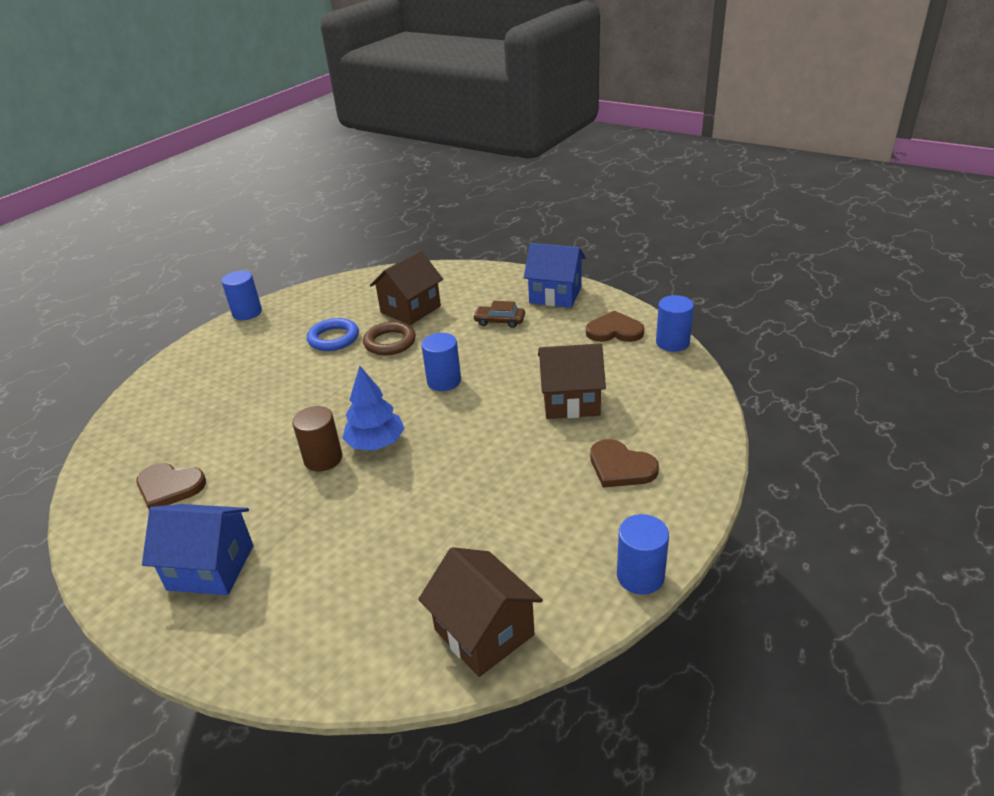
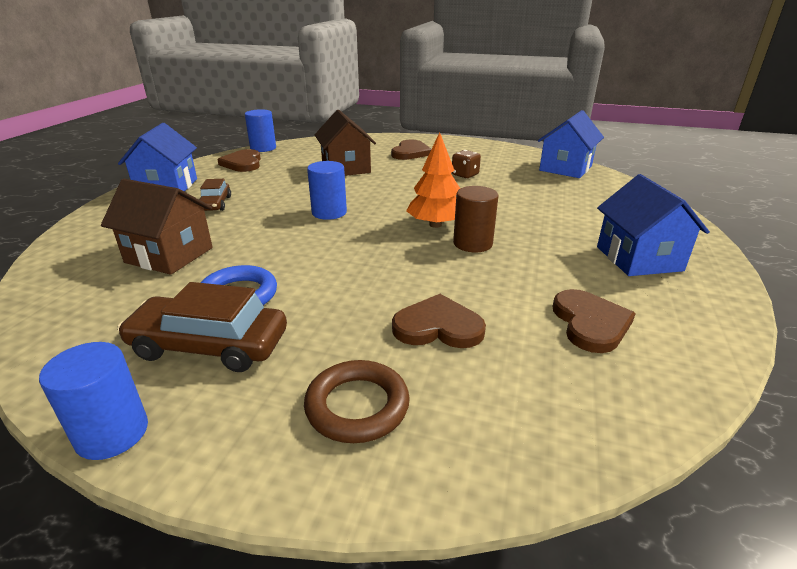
camera: 110 degrees left, 5 degrees down
(231, 414) = (438, 327): none -> brown heart
(289, 331) = (209, 345): none -> brown car
(376, 443) = (435, 225): blue tree -> orange tree
(390, 342) = (253, 253): brown ring -> brown ring (357, 406)
(484, 632) = (565, 168): brown house -> blue house
(504, 501) = (465, 175): none -> brown dice
(640, 576) = (491, 145): blue cylinder -> none

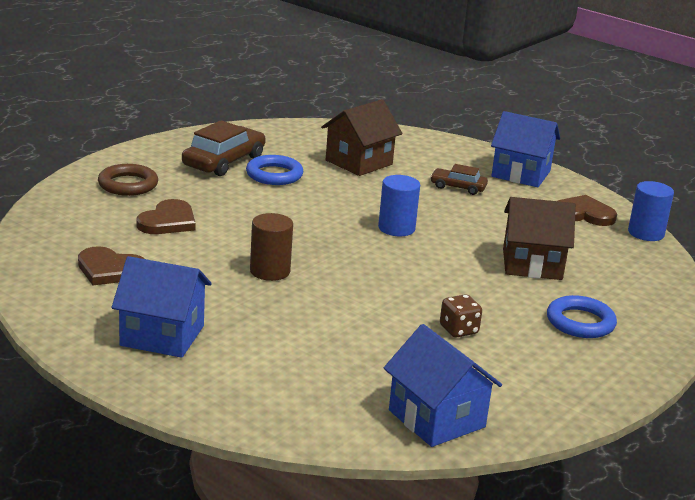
camera: 110 degrees right, 5 degrees down
(112, 433) = (175, 138): blue cylinder -> none
(410, 152) = (580, 322): brown heart -> blue ring
(435, 225) = (325, 267): orange tree -> none

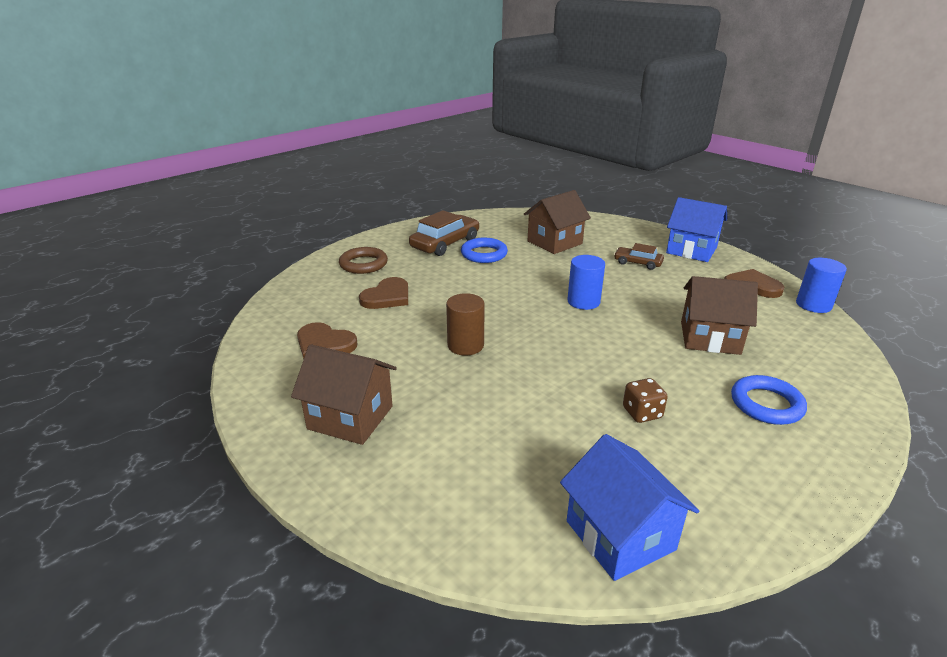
camera: 10 degrees right, 5 degrees up
(162, 336) = (350, 417): blue house -> brown house

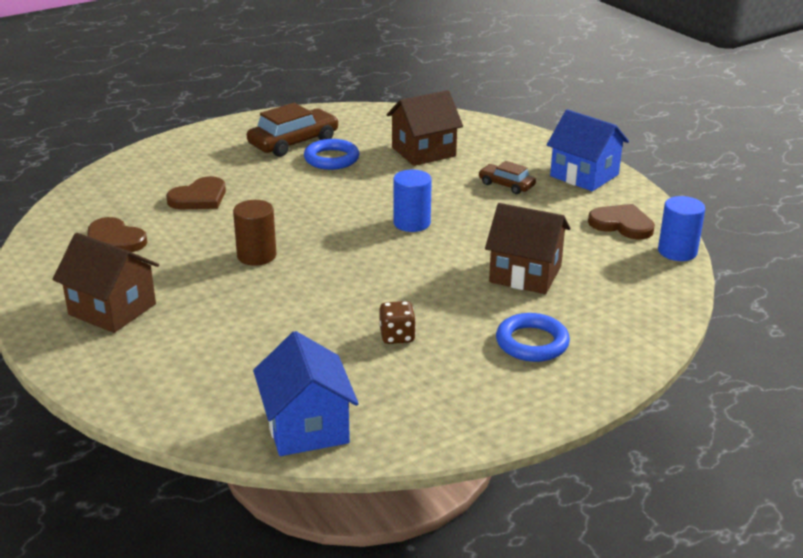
camera: 10 degrees right, 0 degrees up
(363, 264) = (189, 159): brown ring -> none

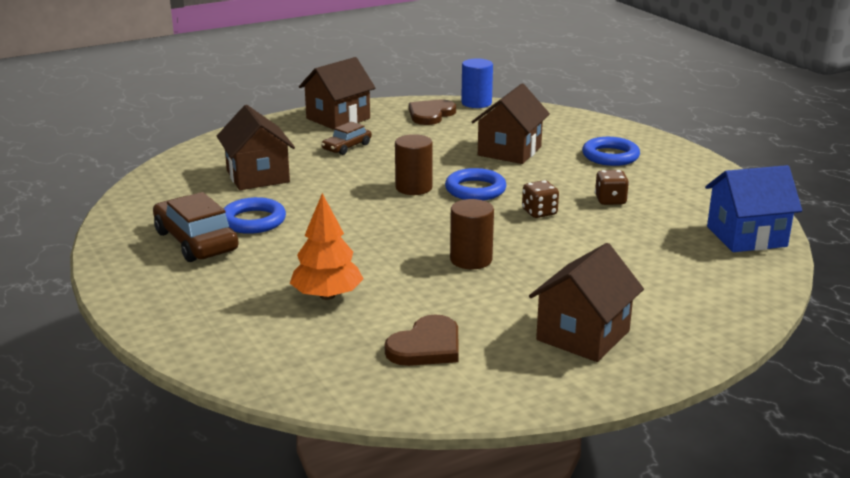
camera: 85 degrees left, 5 degrees down
(199, 198) = (327, 296): brown heart -> orange tree
(360, 291) = (539, 212): none -> brown dice
(411, 223) = (413, 188): blue cylinder -> brown cylinder
(412, 255) = (475, 190): none -> blue ring
(584, 175) = (338, 118): blue house -> brown house

